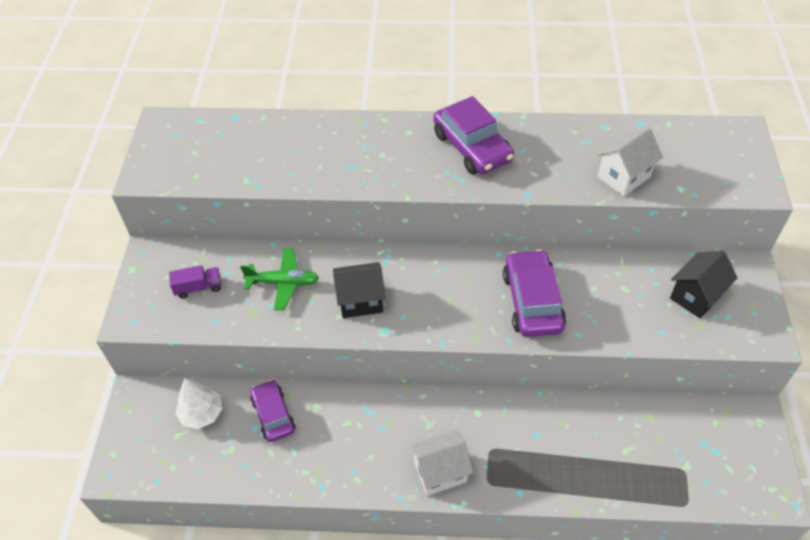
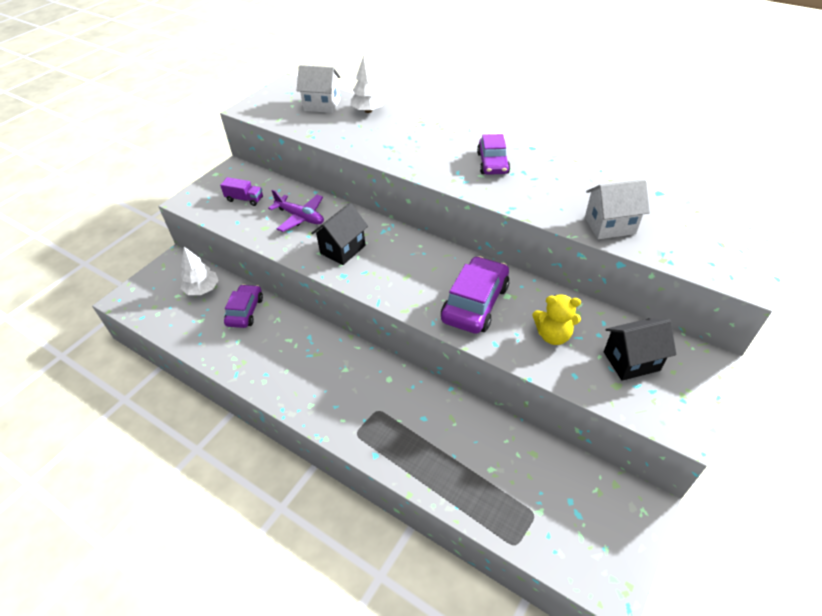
camera: 30 degrees right, 5 degrees down
(283, 283) = (300, 217): green plane -> purple plane
(291, 128) = (368, 111): none -> white tree
(360, 301) = (342, 249): black house -> black house turned 75 degrees counterclockwise
(440, 472) = (326, 407): white house -> white house (322, 105)
(472, 147) = (492, 163): purple car -> purple car, size x0.65
(620, 302) = (553, 335): none -> yellow teddy bear

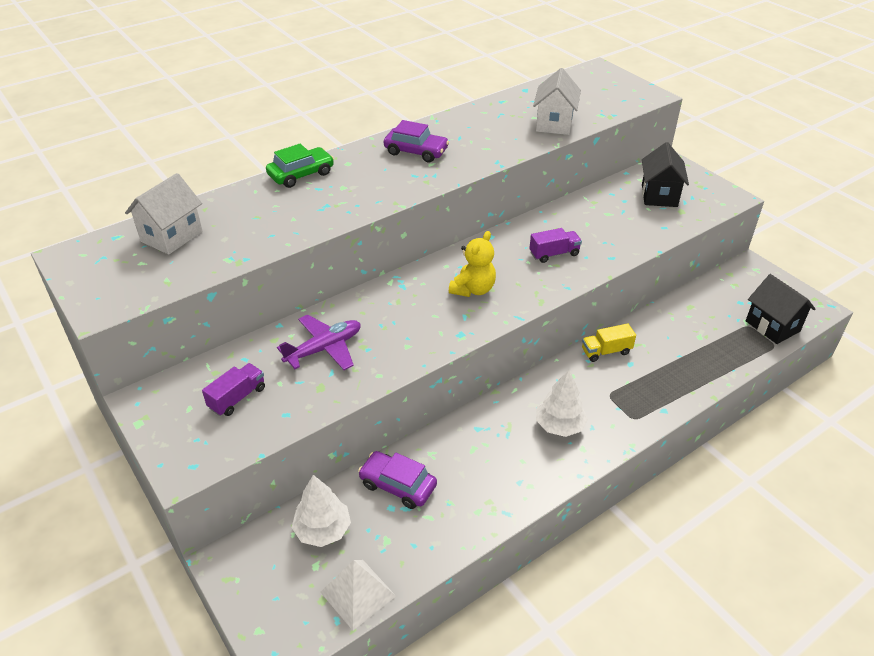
camera: 70 degrees left, 5 degrees down
(160, 320) = (358, 594): none -> white pyramid
(342, 249) = (414, 325): black house -> black house (772, 326)
(368, 111) = (228, 203): white tree -> white tree (559, 425)
(421, 125) = (301, 174): none -> green car
(430, 397) = (606, 351): none -> yellow truck
(475, 303) = (554, 254): purple car -> purple truck
(553, 335) = (615, 223): yellow teddy bear -> yellow teddy bear (473, 289)

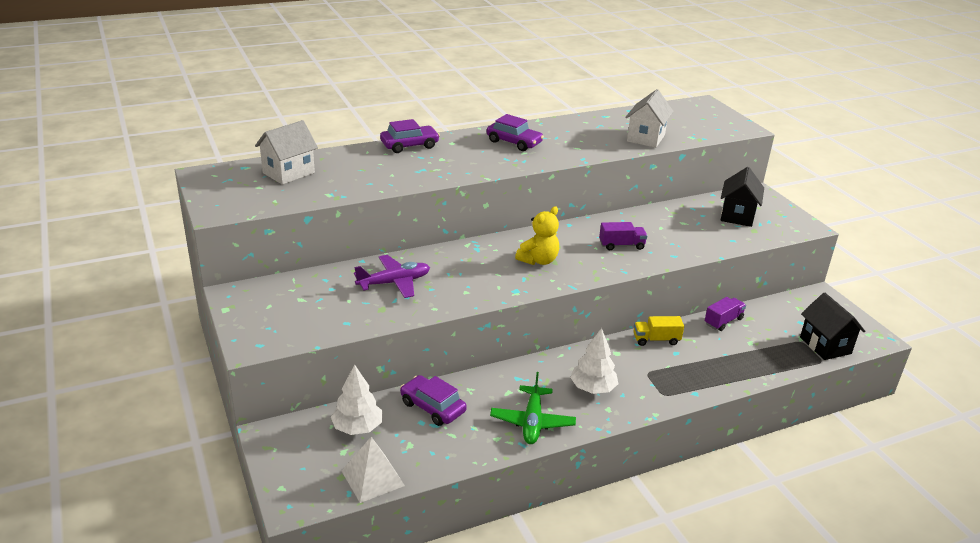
camera: 10 degrees right, 10 degrees down
(237, 398) = (310, 305): purple truck -> purple truck (723, 321)
(301, 174) = (409, 145): green car -> purple car
(509, 481) = (532, 422): none -> green plane

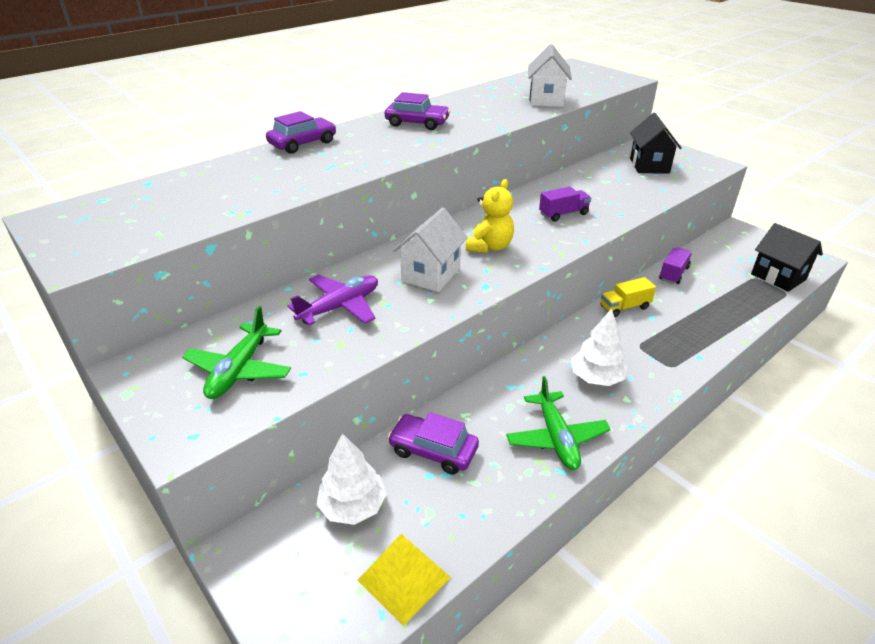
camera: 15 degrees left, 5 degrees up
(288, 173) = (165, 196): white house -> white house (431, 274)
(304, 310) = (239, 370): none -> green plane
(372, 478) = (404, 578): white pyramid -> yellow pyramid

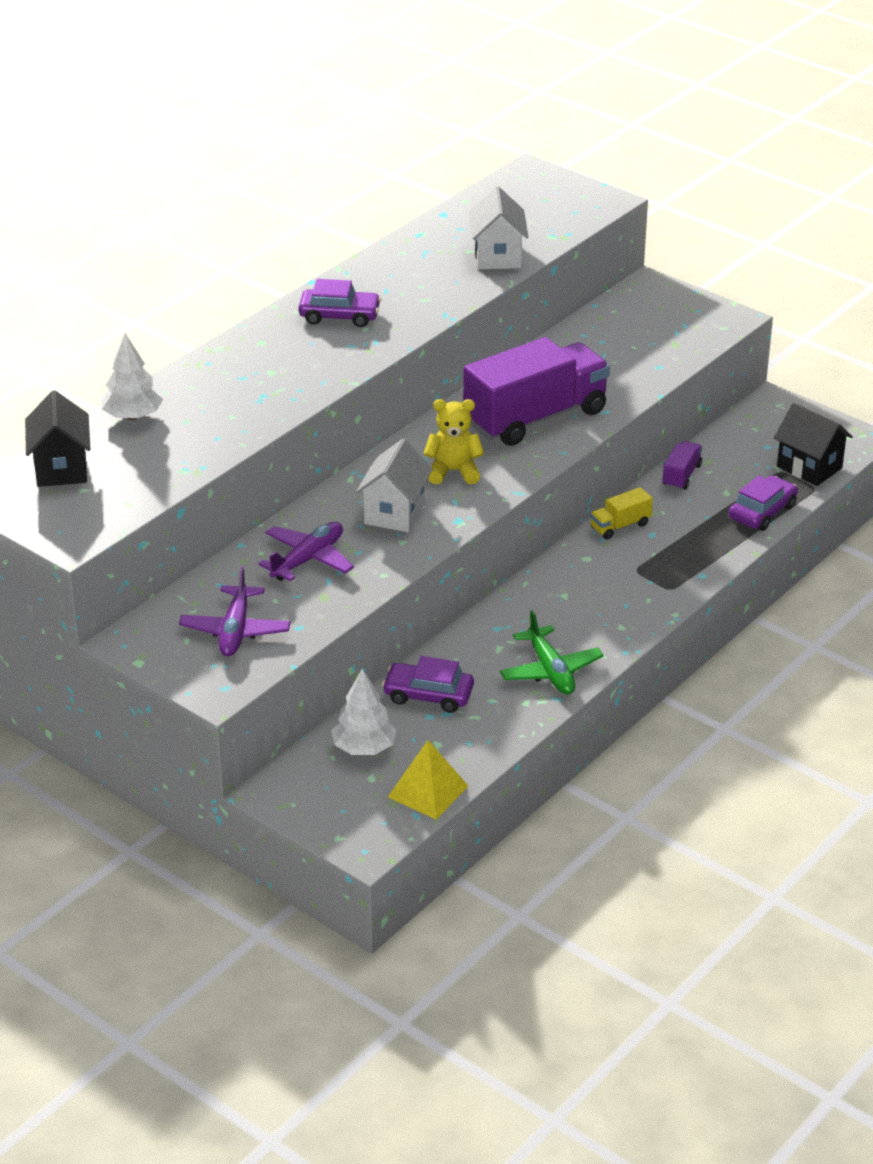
camera: 10 degrees left, 0 degrees up
(239, 370) = (235, 630): green plane -> purple plane
(303, 143) = (210, 364): purple car -> purple car (762, 512)
(489, 247) = (453, 471): yellow teddy bear -> yellow teddy bear turned 105 degrees counterclockwise
(563, 214) = (535, 417): purple truck -> purple truck, size x2.36
(596, 378) = (589, 609): white tree -> white tree (133, 416)
(649, 166) = (643, 328): black house -> black house (61, 468)

